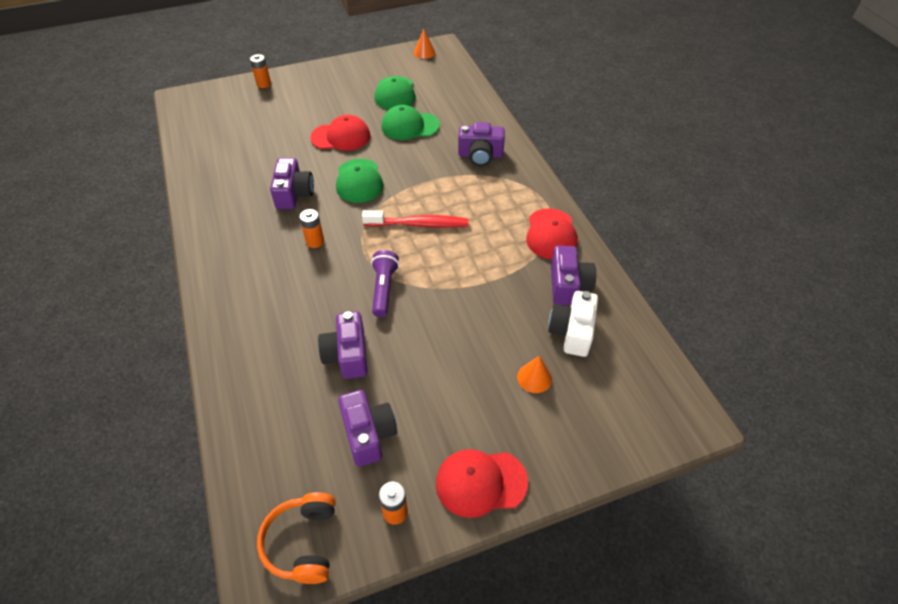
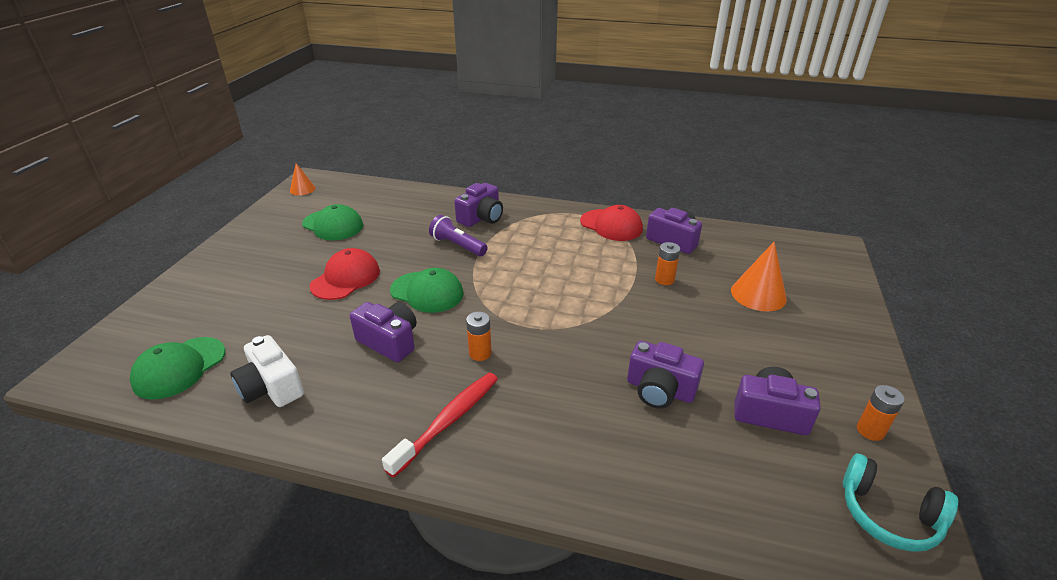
camera: 55 degrees left, 15 degrees down
(264, 84) = (171, 296): orange battery -> orange battery (664, 279)
(303, 542) = (888, 514): orange headphones -> turquoise headphones
(384, 289) = (592, 333): purple flashlight -> purple flashlight (457, 246)
(410, 126) = (391, 235): green cap -> green cap (179, 368)
(419, 224) = (529, 281): red toothbrush -> red toothbrush (448, 421)
(480, 482) = (855, 365): red cap -> none
(534, 378) = (758, 294): orange cone -> orange cone, size x1.66
(572, 332) = (722, 259): white camera -> white camera (271, 388)

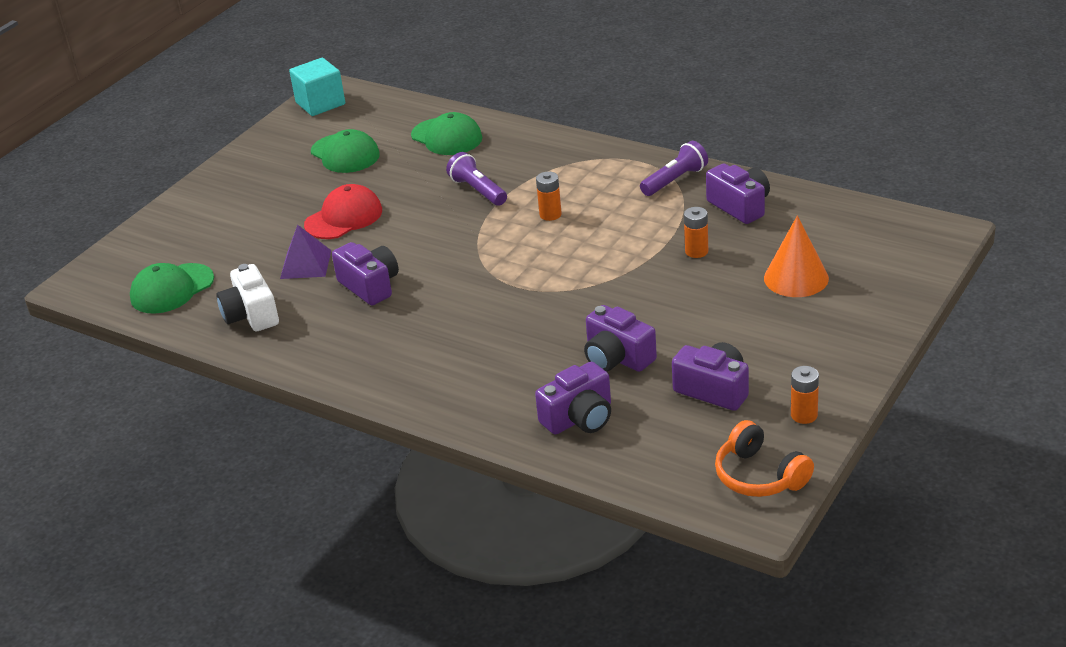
camera: 20 degrees right, 0 degrees up
(302, 189) = (320, 103): orange cone -> turquoise cube
(319, 326) = (306, 264): none -> purple pyramid
(427, 292) = (424, 240): green cap -> green cap (447, 137)
(448, 421) = (402, 360): red toothbrush -> none
(480, 353) = (455, 306): orange battery -> orange battery (550, 214)
(481, 218) = (520, 158): purple camera -> purple camera (579, 418)
(611, 225) = (675, 180): red cap -> purple flashlight
(888, 514) = (759, 476): turquoise headphones -> orange headphones

